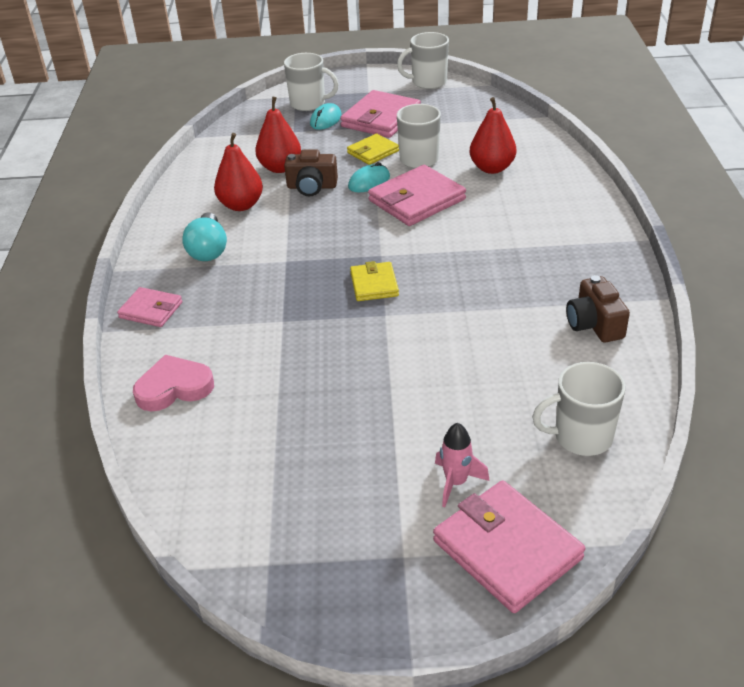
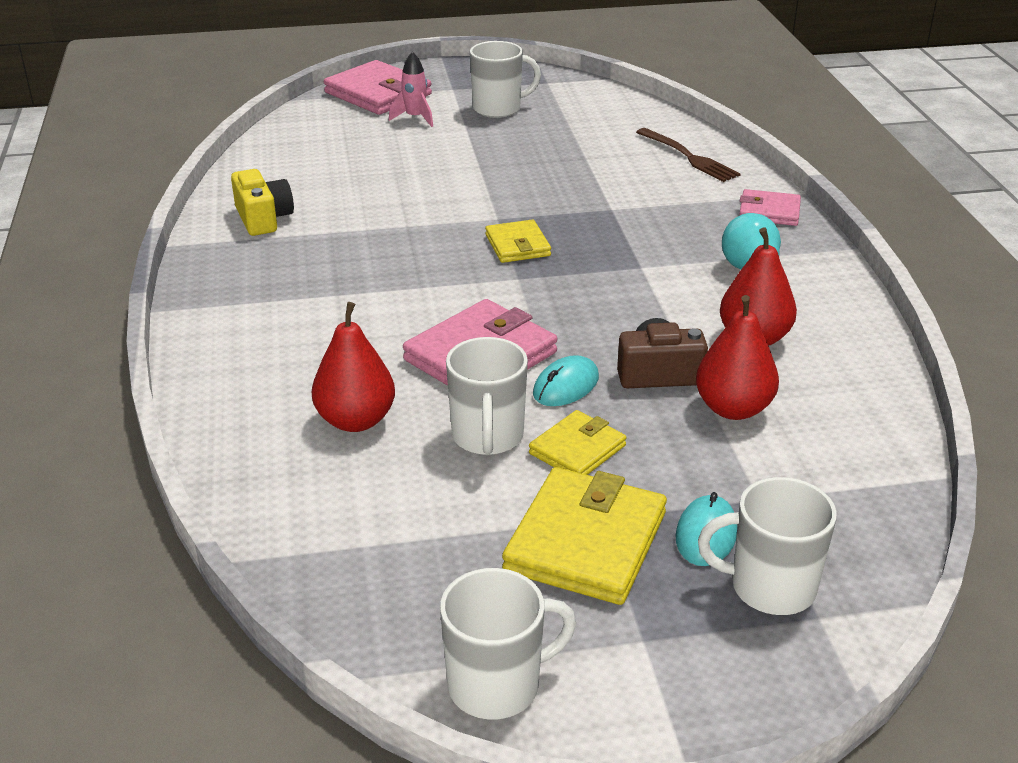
camera: 170 degrees right, 5 degrees down
(174, 387) = (689, 157): pink heart -> brown fork
(381, 118) = (586, 542): pink wallet -> yellow wallet
(581, 437) = (306, 144): white mug -> white mug (498, 109)
(594, 324) = (263, 218): brown camera -> yellow camera

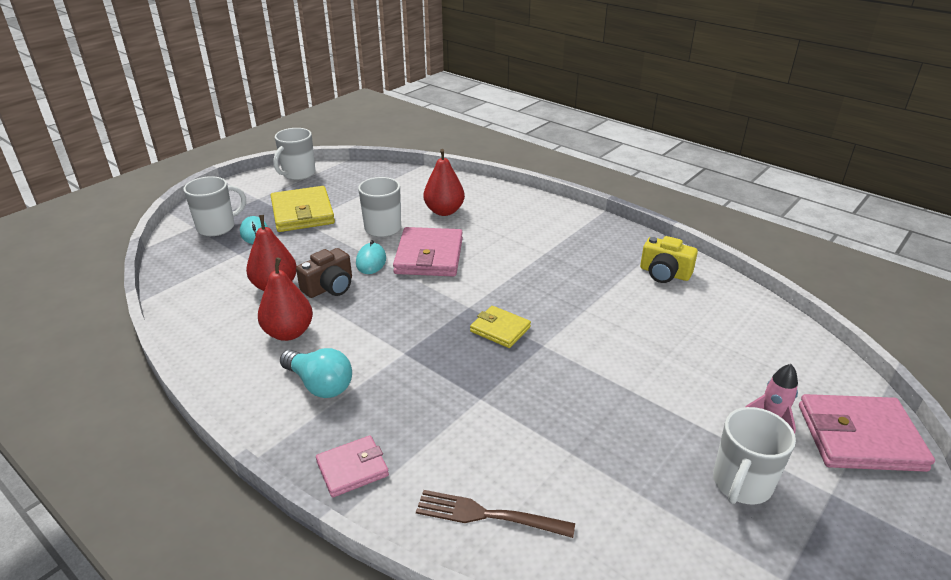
camera: 140 degrees right, 0 degrees up
(577, 449) = (337, 239): yellow wallet -> none

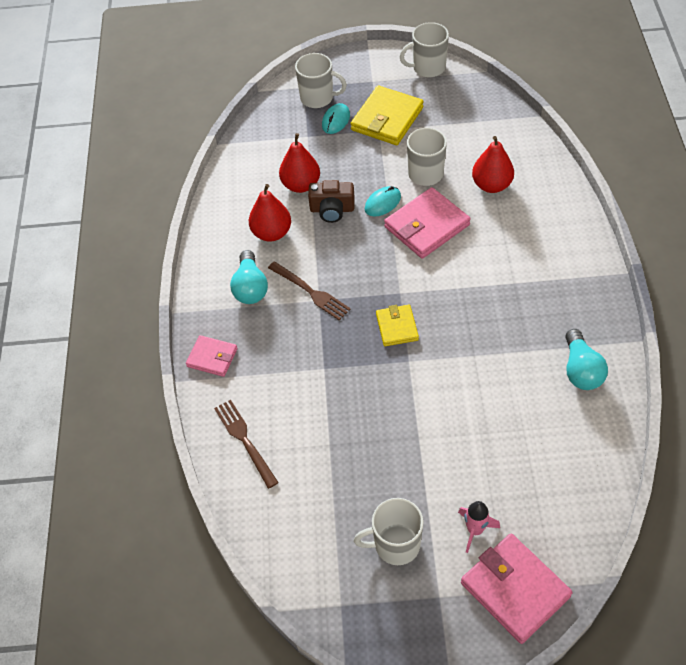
camera: 50 degrees right, 20 degrees up
(388, 352) = (310, 292): none -> brown fork
(664, 273) = (581, 370): yellow camera -> turquoise light bulb

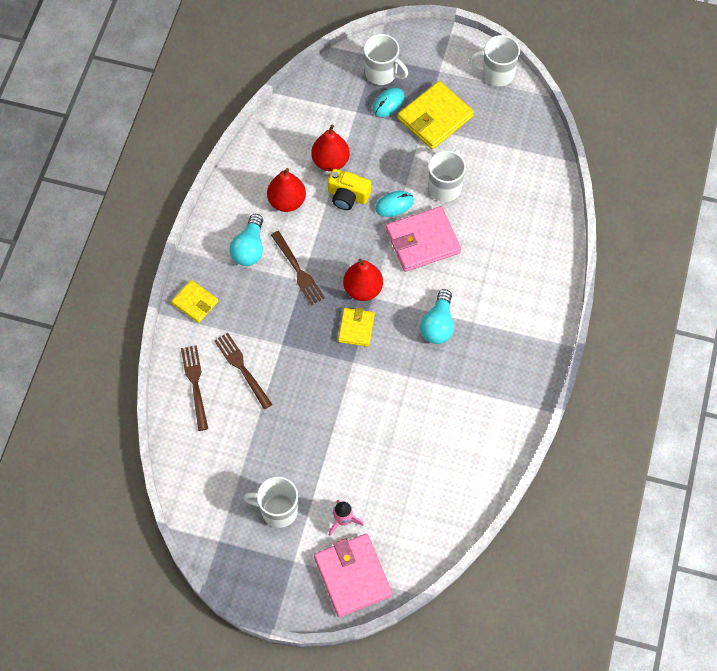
camera: 15 degrees right, 10 degrees up
(212, 357) = (195, 302): pink wallet -> yellow wallet
(291, 407) = (242, 368): none -> brown fork
(332, 209) = (348, 196): brown camera -> yellow camera
(491, 185) = (497, 220): red pear -> red pear (363, 289)
(581, 370) = (489, 420): turquoise light bulb -> turquoise light bulb (438, 324)

